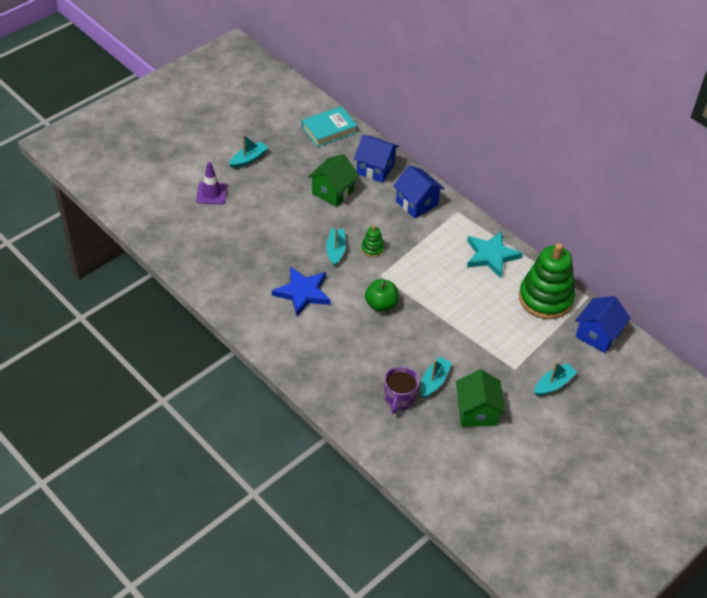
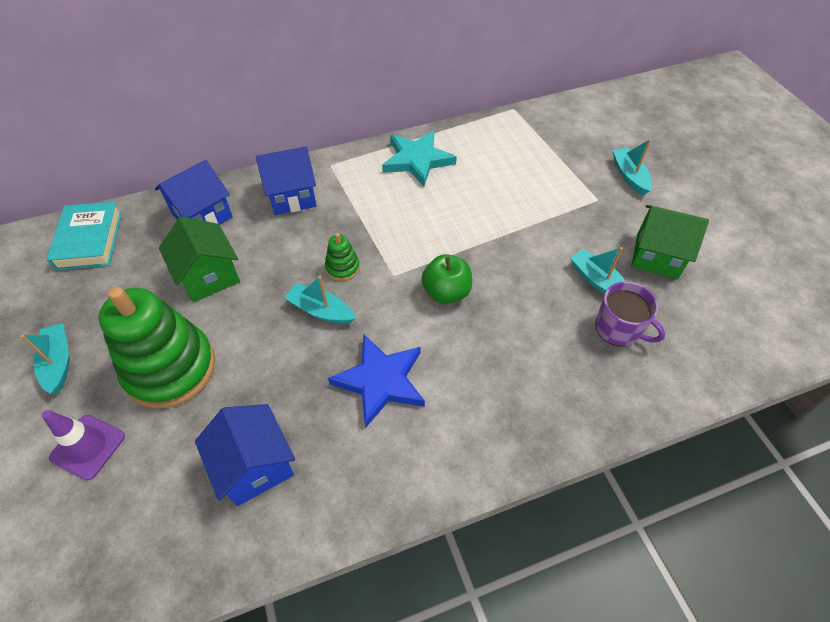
camera: 65 degrees left, 5 degrees up
(545, 298) = (502, 140): green stacking toy -> green stacking toy (170, 368)
(597, 335) = (569, 120): blue house -> blue house (255, 466)

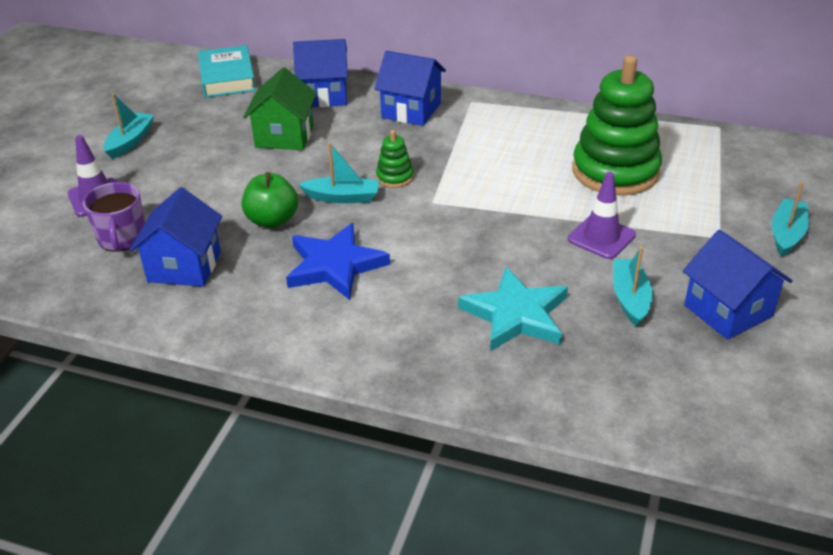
camera: 40 degrees right, 15 degrees down
(90, 240) = (227, 77): turquoise book -> turquoise book turned 45 degrees counterclockwise
(170, 368) = (195, 180): green stacking toy -> green stacking toy (615, 171)
(321, 310) = (343, 197): turquoise boat -> turquoise boat turned 120 degrees clockwise
(417, 160) = (559, 129): turquoise star -> turquoise star (516, 315)
(446, 292) = (465, 235): green apple -> green apple (272, 220)
(533, 240) = (601, 237): none -> purple traffic cone
(618, 329) = (603, 343): purple mug -> purple mug (122, 238)
(656, 256) = (728, 311): green house -> blue house

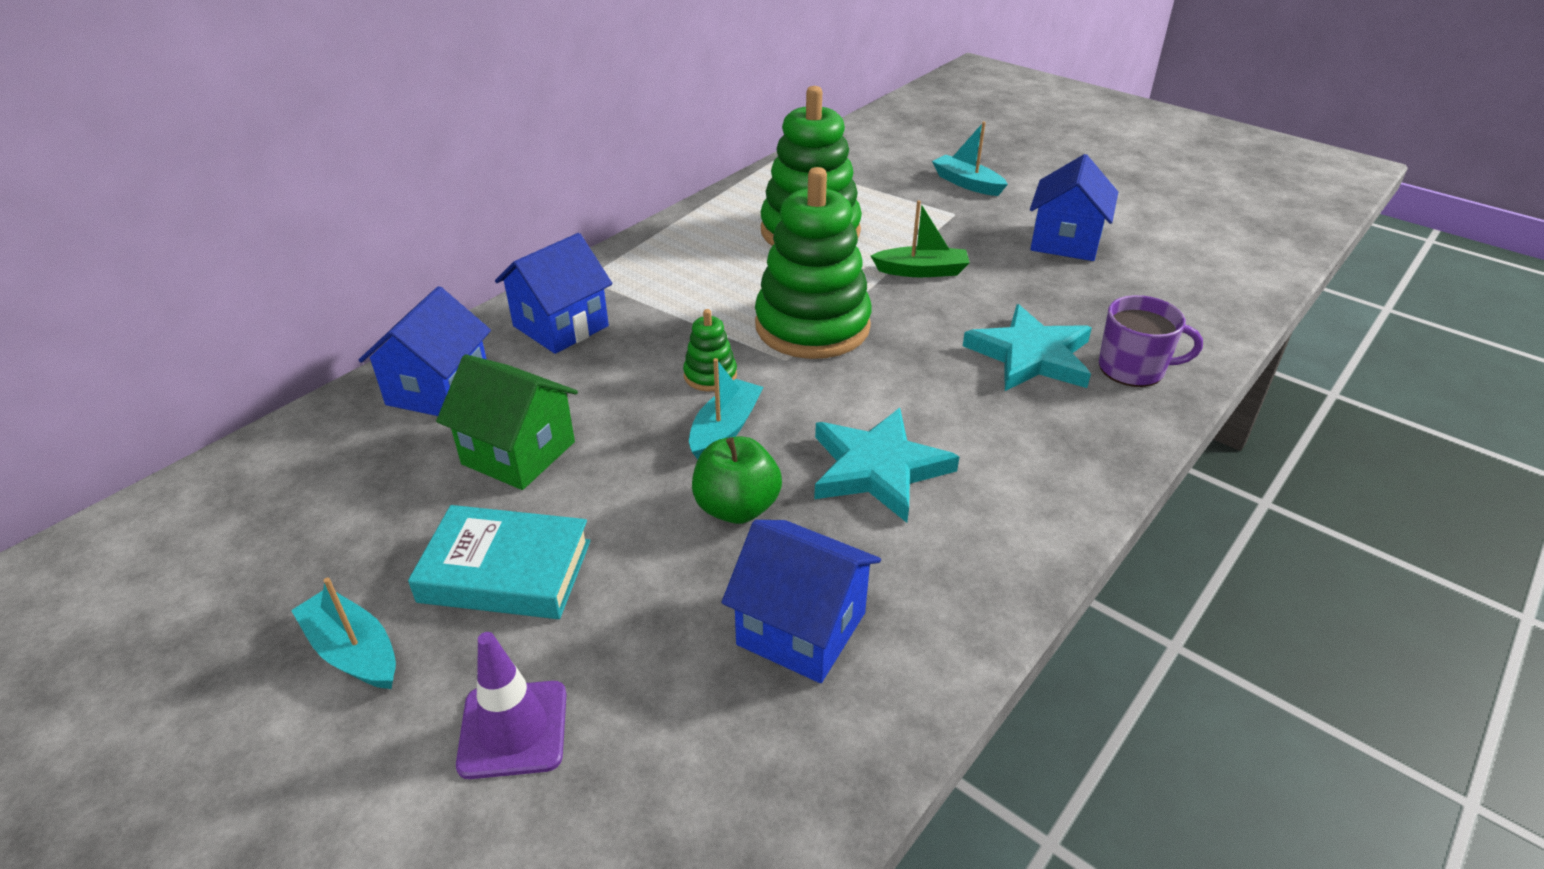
camera: 70 degrees left, 0 degrees up
(122, 238) = (672, 704): purple mug -> purple mug (1133, 368)
(227, 77) = (262, 483): turquoise book -> turquoise book (506, 571)
(335, 265) = (878, 468): blue star -> turquoise star
(481, 203) = (812, 326): none -> green stacking toy
(601, 237) = (921, 271): purple traffic cone -> green boat
(630, 298) = (1029, 283): turquoise boat -> none
(728, 311) = (1065, 242): blue house -> blue house turned 60 degrees counterclockwise

